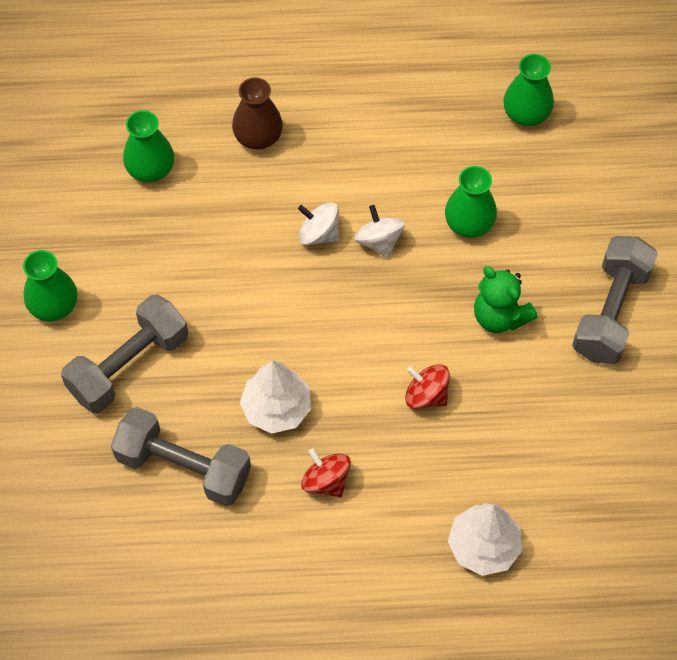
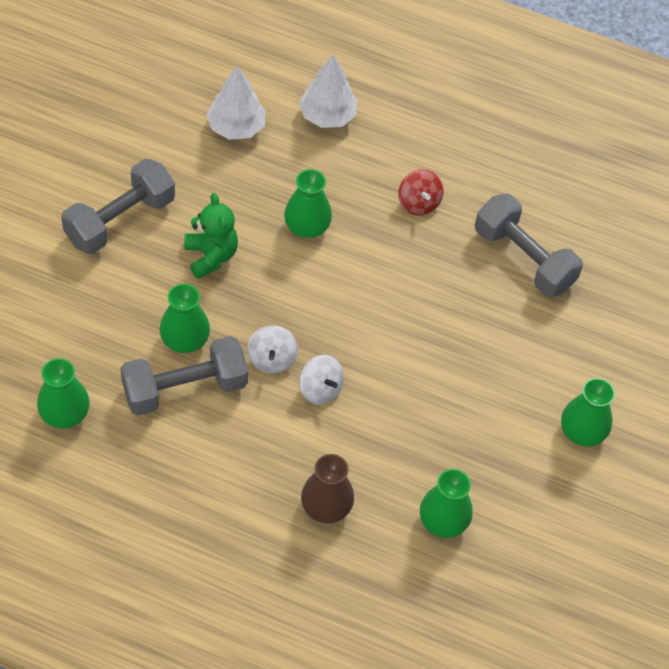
camera: 160 degrees left, 5 degrees down
(128, 365) = (536, 353): grey dumbbell -> grey dumbbell (185, 388)
(276, 408) = (430, 268): white tree -> white tree (236, 127)
(426, 395) = (307, 226): red spinning top -> green vase

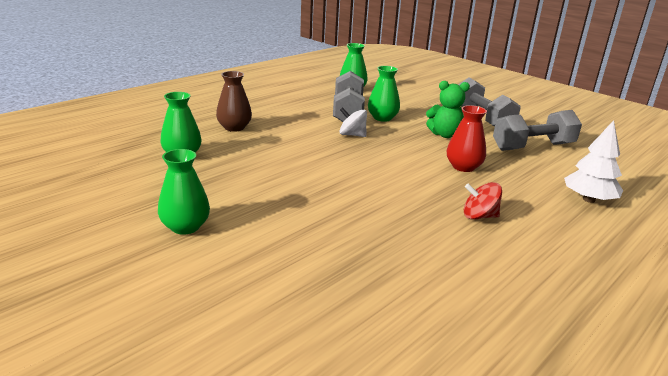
camera: 115 degrees right, 30 degrees down
(236, 127) = (569, 163): white tree -> none
(307, 226) = (463, 167): green vase -> red vase
(320, 389) = (318, 142): white spinning top -> none
(523, 259) = (393, 253): grey dumbbell -> grey dumbbell (533, 147)

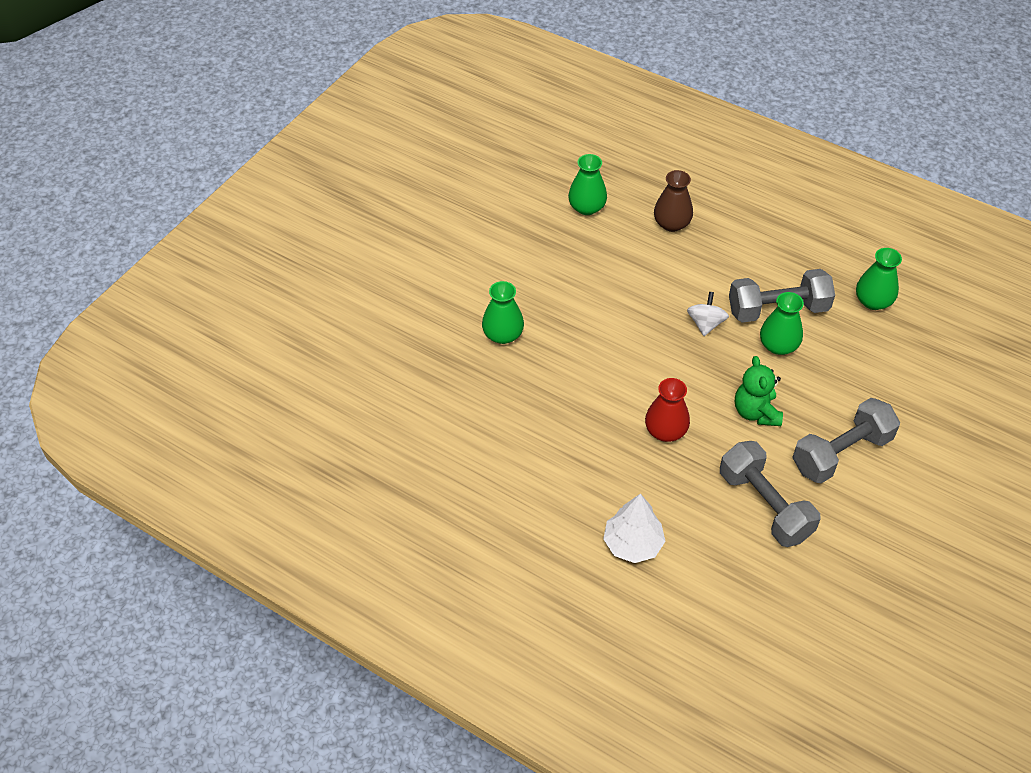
camera: 80 degrees right, 25 degrees up
(185, 227) = (465, 251): green vase -> green vase (503, 335)
(479, 216) = (556, 443): red spinning top -> none

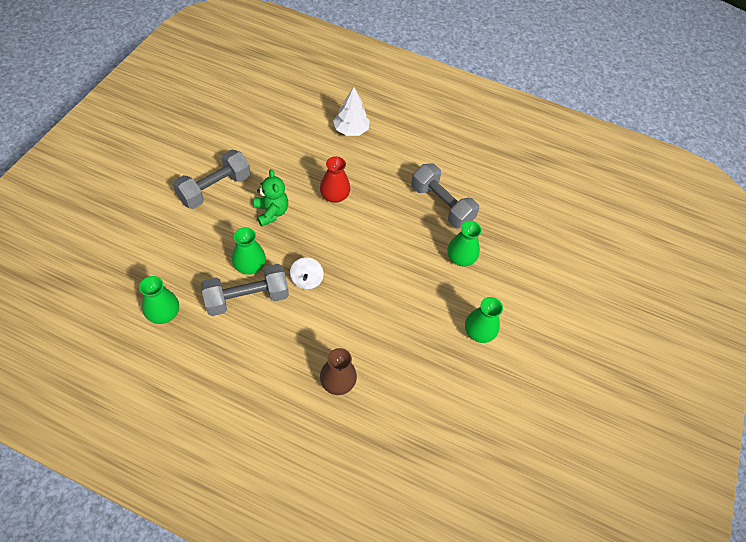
camera: 165 degrees right, 5 degrees up
(587, 207) = (418, 394): green vase -> green vase (478, 332)
(765, 505) = (270, 154): grey dumbbell -> grey dumbbell (441, 205)

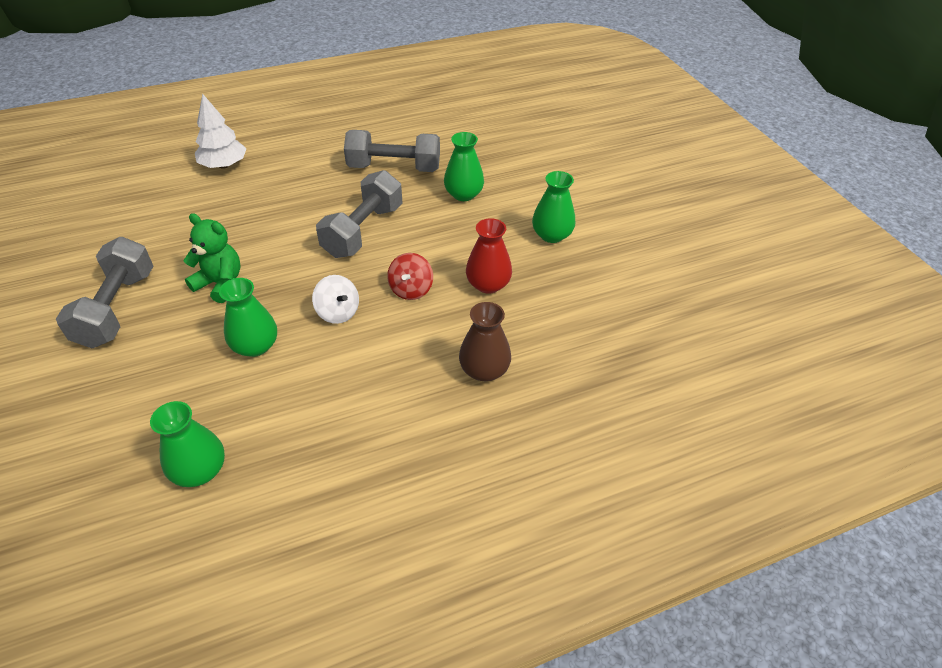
camera: 40 degrees left, 10 degrees down
(247, 298) = (290, 376): grey dumbbell -> grey dumbbell (363, 231)
(334, 196) = (276, 226): red vase -> red vase (488, 284)
(357, 298) = (411, 289): none -> red spinning top

